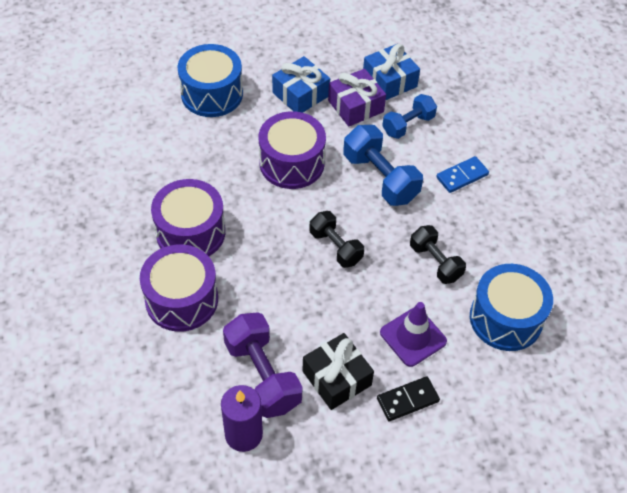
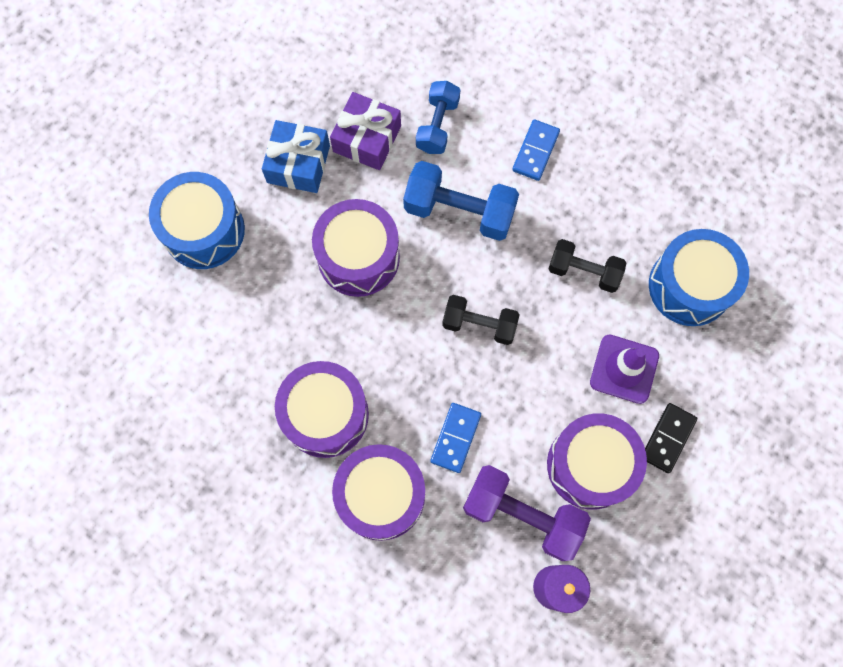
camera: 35 degrees left, 20 degrees up
(260, 300) = (455, 438): none -> blue domino
(336, 378) = (590, 465): black gift -> purple drum
(389, 81) = (376, 81): blue gift -> none

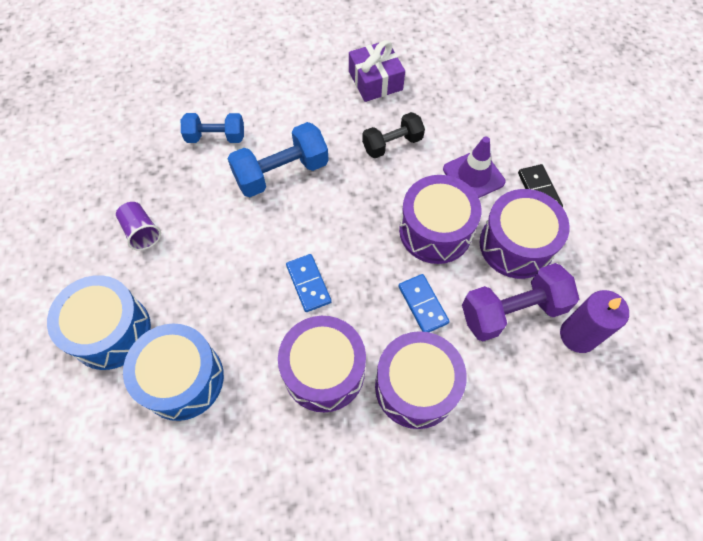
camera: 45 degrees left, 10 degrees down
(298, 164) = (141, 232): blue gift -> purple cup
(358, 257) = (243, 253): purple drum -> purple drum (435, 231)
(367, 139) = (175, 180): purple gift -> purple gift (375, 80)
(437, 125) = (216, 137): blue dumbbell -> blue dumbbell turned 60 degrees counterclockwise
(479, 324) = (364, 225): black dumbbell -> none
(535, 151) = (293, 104): blue domino -> blue domino (308, 284)
(690, 286) = (458, 103): blue drum -> blue drum (182, 379)

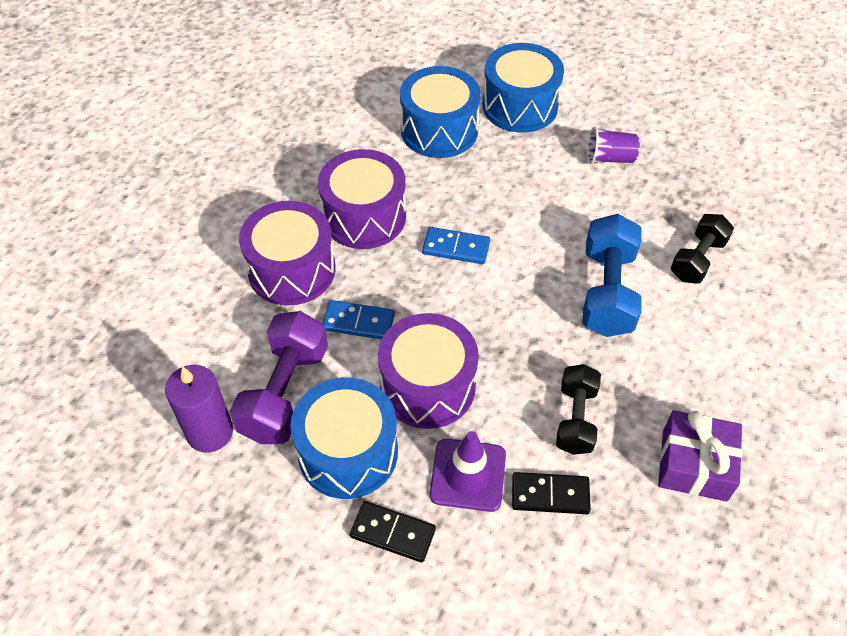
camera: 125 degrees right, 10 degrees down
(216, 137) = (697, 259): blue dumbbell -> black dumbbell
(450, 132) = (550, 494): none -> black domino
(516, 245) = (348, 452): purple drum -> blue drum

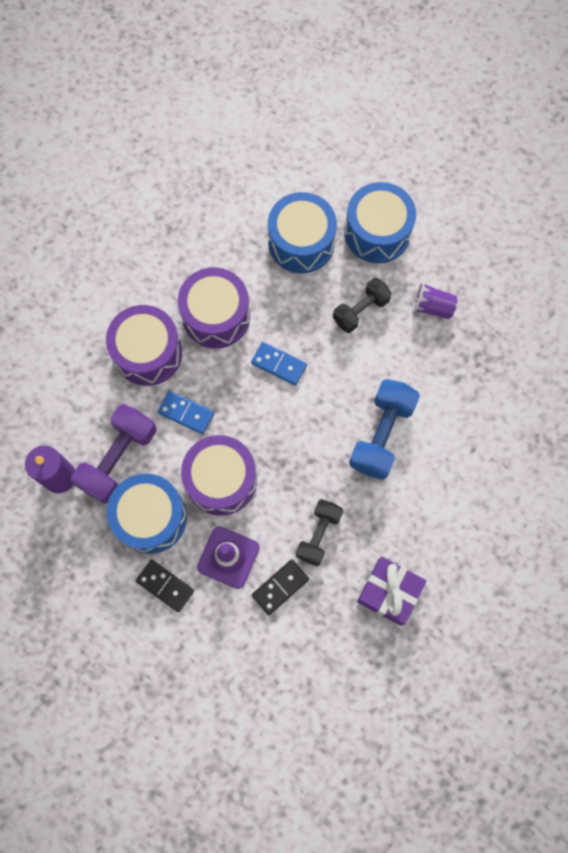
camera: 15 degrees right, 20 degrees up
(550, 494) = (280, 587): black domino -> black domino turned 60 degrees counterclockwise
(697, 259) = (464, 423): black dumbbell -> black dumbbell (360, 310)

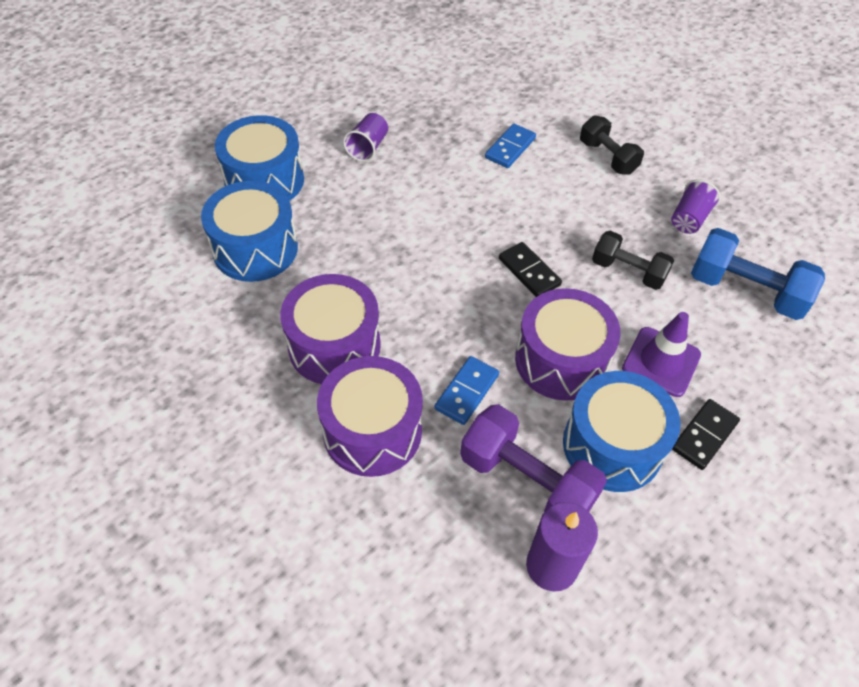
camera: 85 degrees left, 20 degrees down
(279, 364) = (413, 287): blue domino -> blue domino (510, 148)
(280, 587) = (693, 313): black domino -> black domino (529, 272)
(360, 310) = (359, 205): black dumbbell -> black dumbbell (607, 157)
(382, 435) = (511, 204): blue dumbbell -> blue dumbbell (746, 291)
(389, 592) = (689, 219): purple gift -> purple cup

